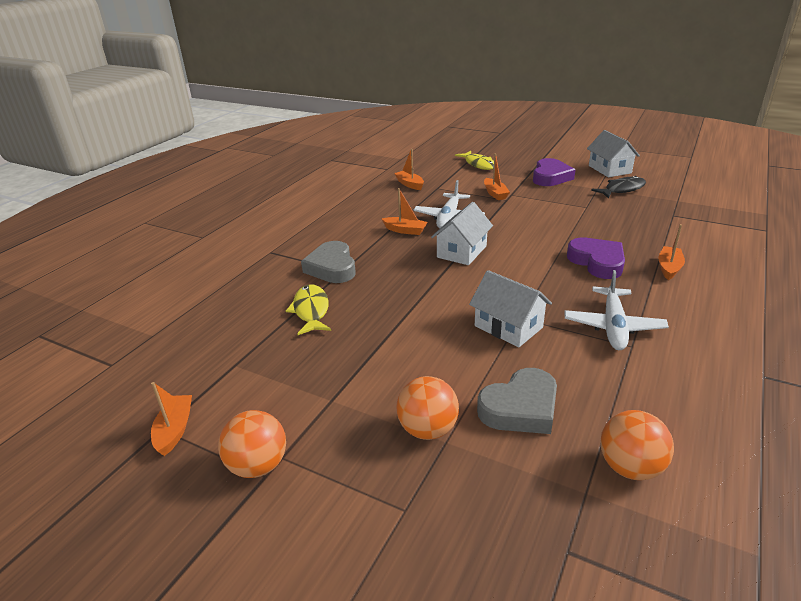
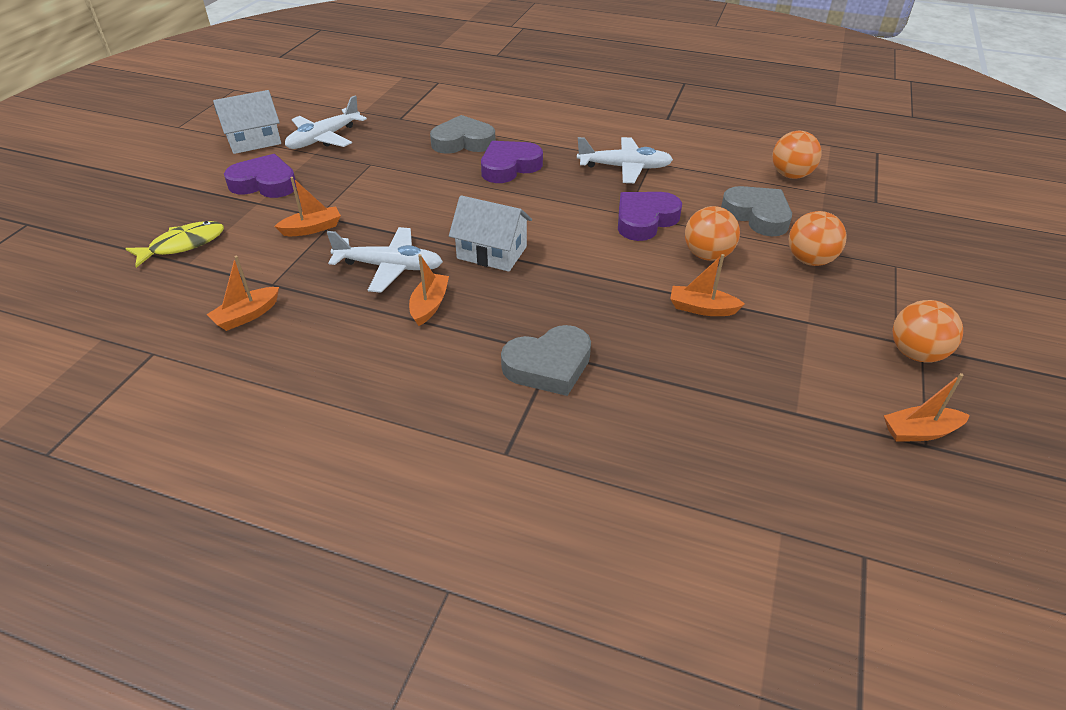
camera: 100 degrees left, 10 degrees up
(311, 310) = (662, 366): yellow fish -> none
(446, 356) = (707, 255): none -> orange ball
(508, 327) = (645, 220): white house -> purple heart
(622, 189) = (324, 138): black fish -> white plane
(638, 242) = (463, 142): none -> grey heart
(669, 268) = (516, 133): orange boat -> orange boat (702, 308)

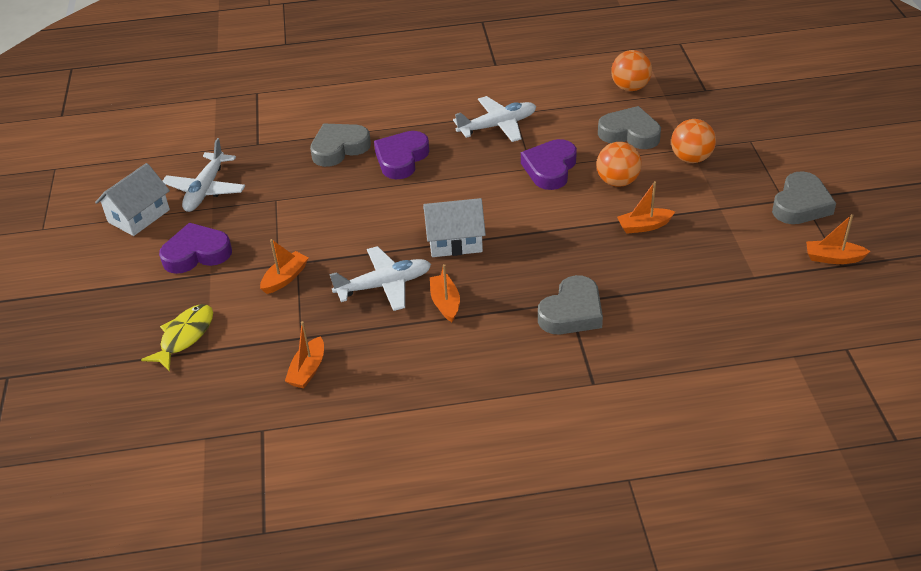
camera: 25 degrees left, 0 degrees up
(915, 353) = (800, 204): orange ball -> grey heart
(919, 432) = (833, 258): orange boat -> orange boat turned 45 degrees clockwise

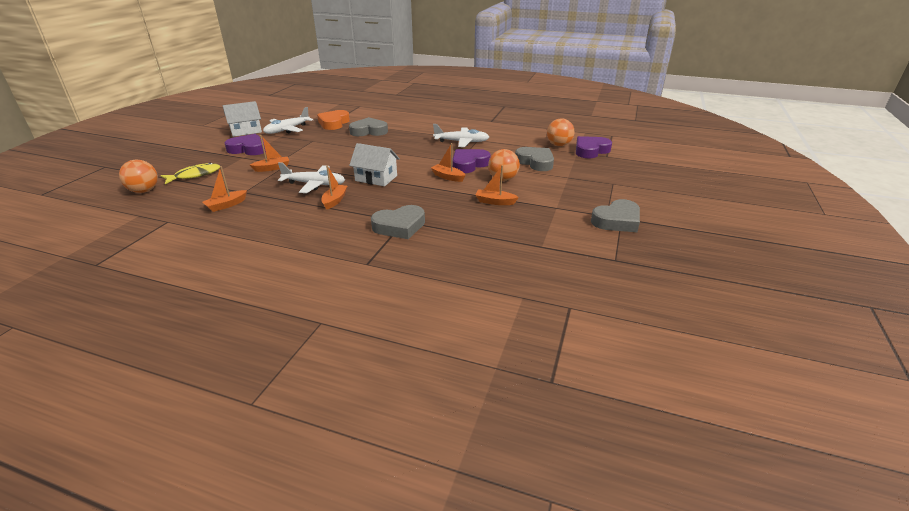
camera: 25 degrees right, 10 degrees down
(263, 148) = (334, 123): none -> orange heart
(401, 159) = (394, 142): purple heart -> purple heart (591, 151)
(691, 158) = (562, 181): orange ball -> orange ball (144, 191)
(833, 258) = (612, 254): orange boat -> orange boat (448, 177)

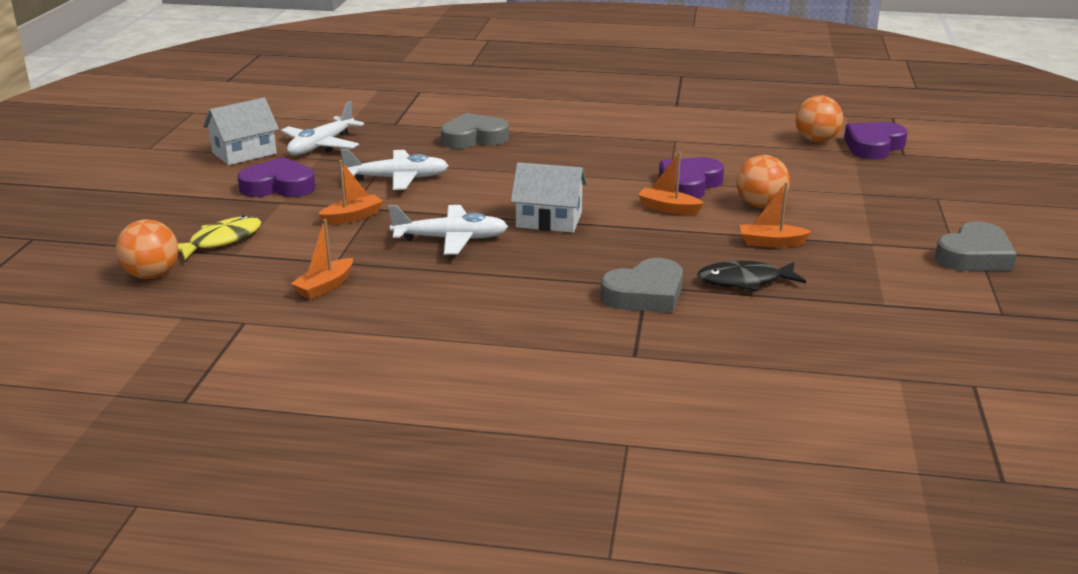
camera: 10 degrees left, 5 degrees down
(334, 123) = (398, 127): orange heart -> none
(334, 201) = (507, 263): orange boat -> none
(462, 142) = (651, 146): white plane -> white plane (397, 179)
(464, 224) = (744, 281): none -> black fish
(535, 162) = (796, 172): grey heart -> none

